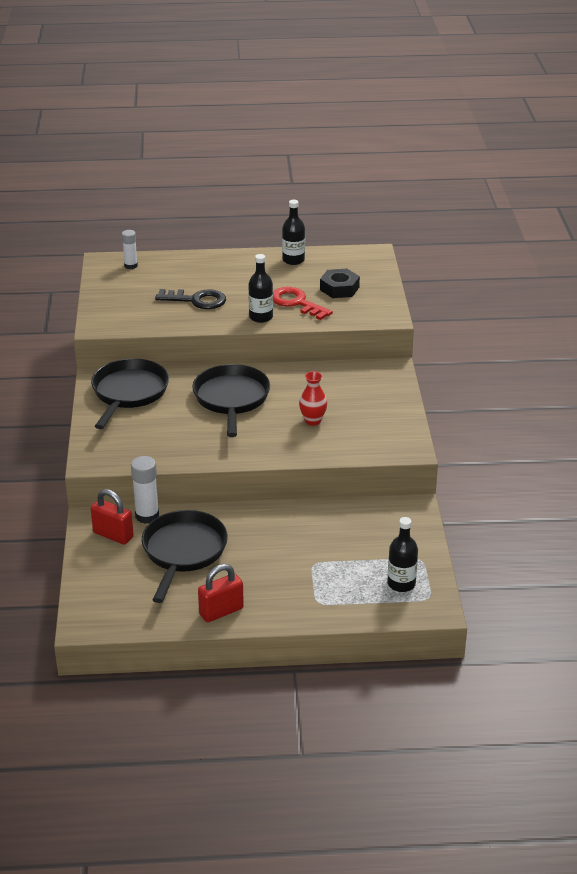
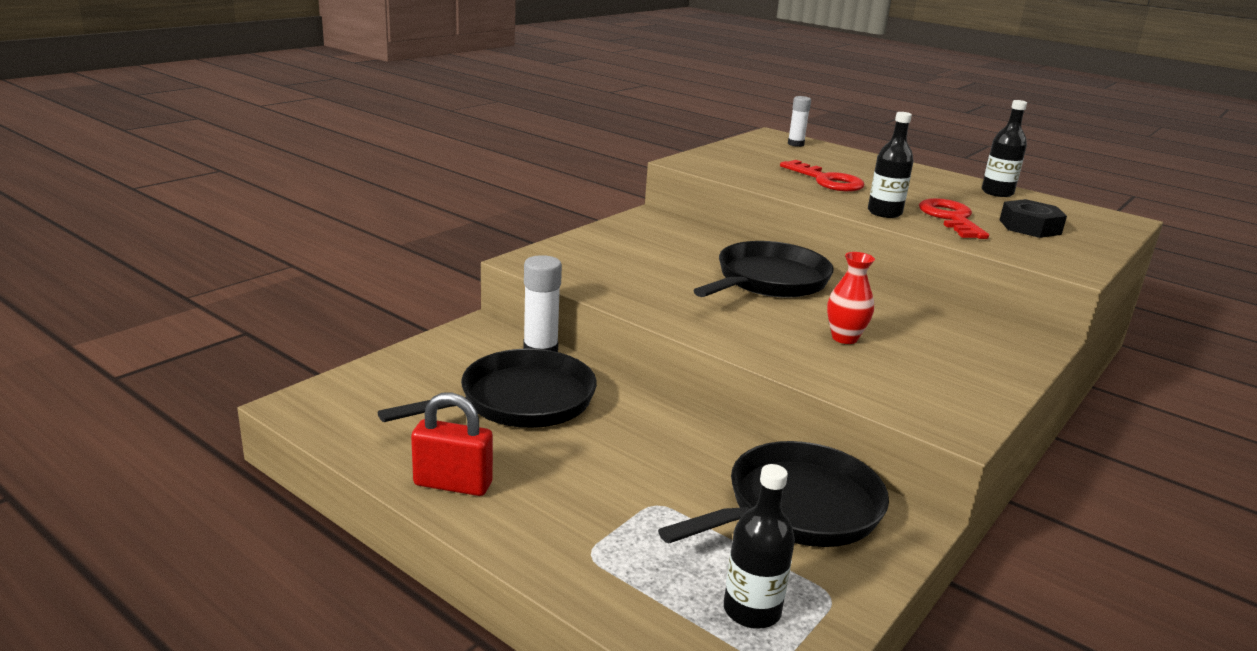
camera: 40 degrees right, 10 degrees down
(113, 535) = (477, 349): red padlock -> none
(128, 393) = (662, 235): black pan -> black pan (795, 508)
(197, 300) = (827, 181): black key -> red key

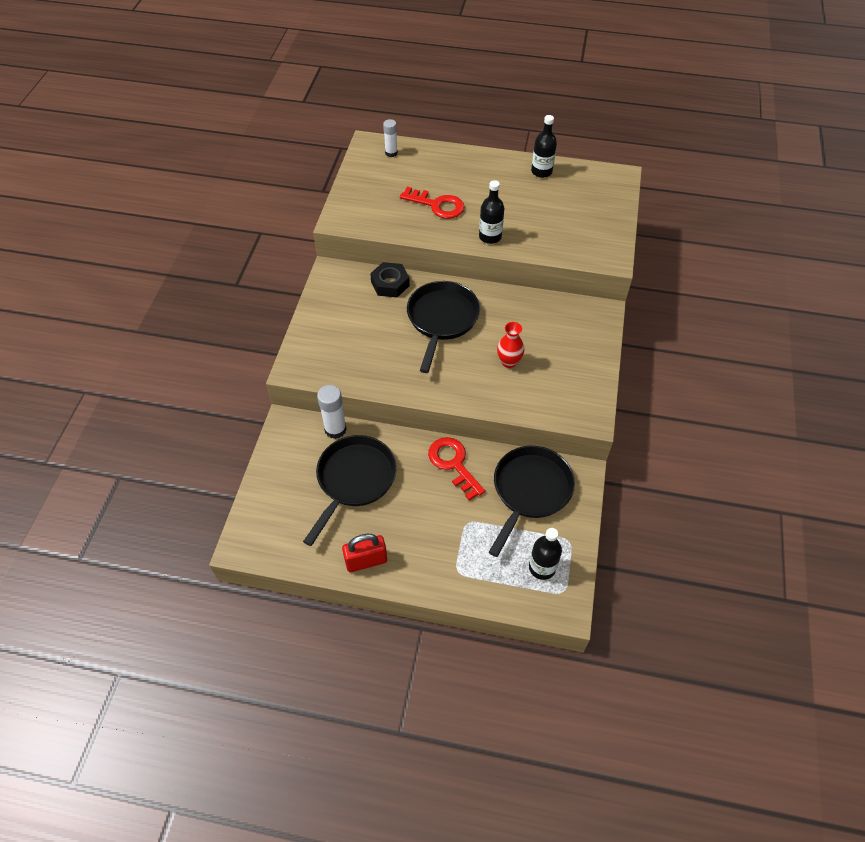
camera: 25 degrees left, 30 degrees up
(950, 218) = (529, 225): red key -> red key (453, 464)
(1029, 227) = (574, 214): black nut -> black nut (390, 284)

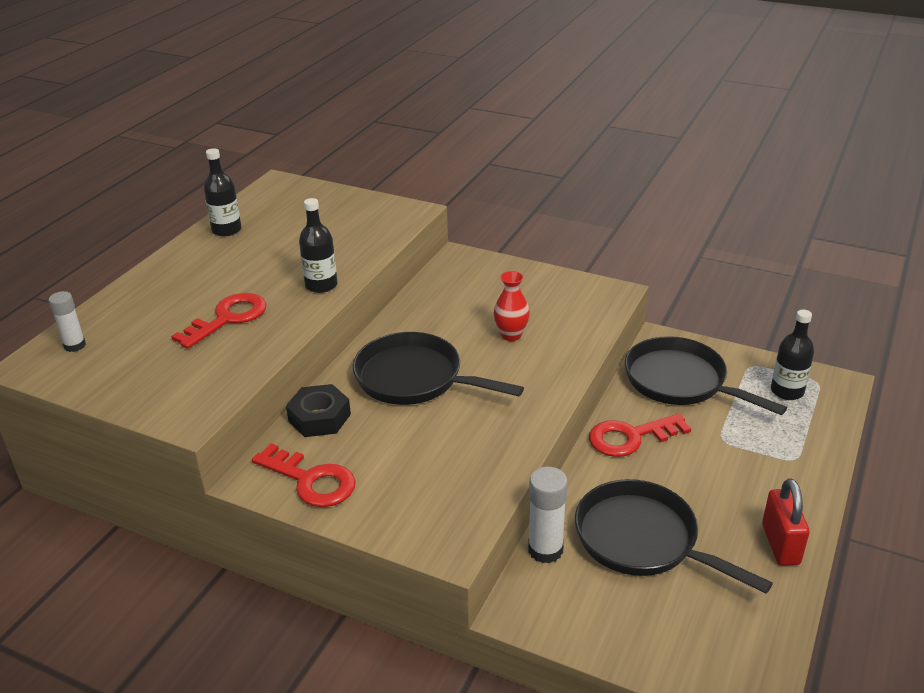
camera: 75 degrees left, 20 degrees down
(334, 295) = (311, 480): none -> red key

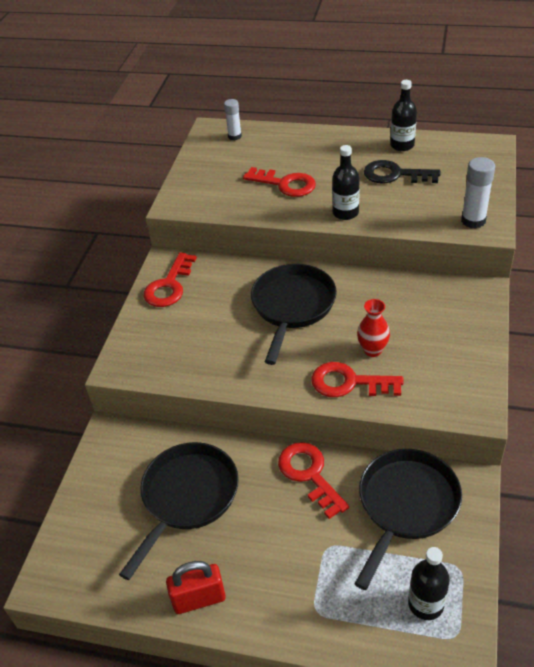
camera: 80 degrees right, 10 degrees up
(277, 244) = (394, 175): none -> black key
(319, 417) = (233, 271): black nut -> none
(545, 550) = (167, 437): white glue stick -> white glue stick (473, 221)
(551, 358) = (349, 382): none -> red key

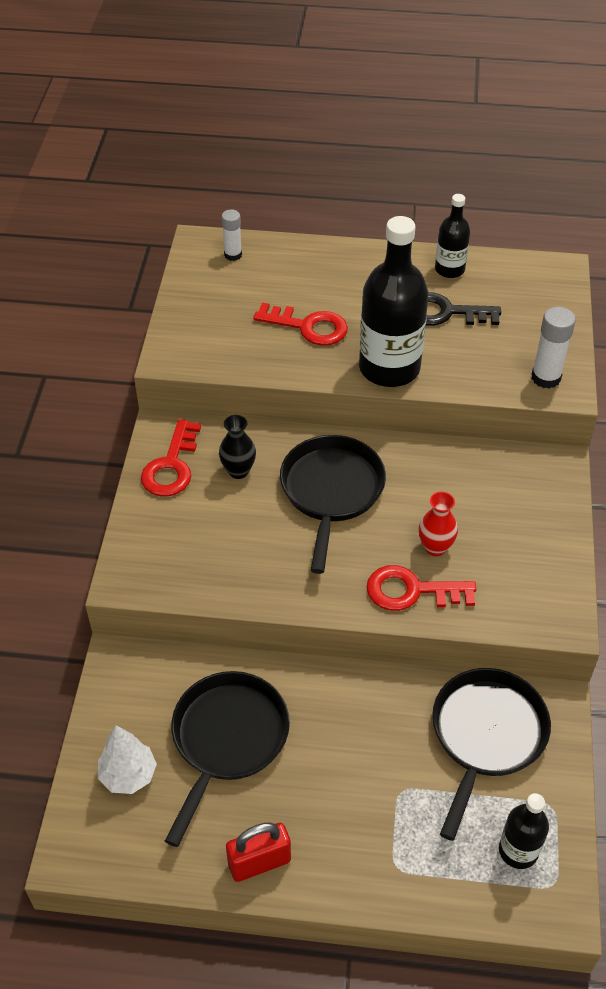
camera: 10 degrees left, 5 degrees up
(103, 521) = (128, 775): none -> white tree
(220, 290) = (238, 471): none -> black vase
(309, 474) = (370, 703): red key -> none
(345, 213) = (389, 368): black bottle -> black bottle, size x1.89

